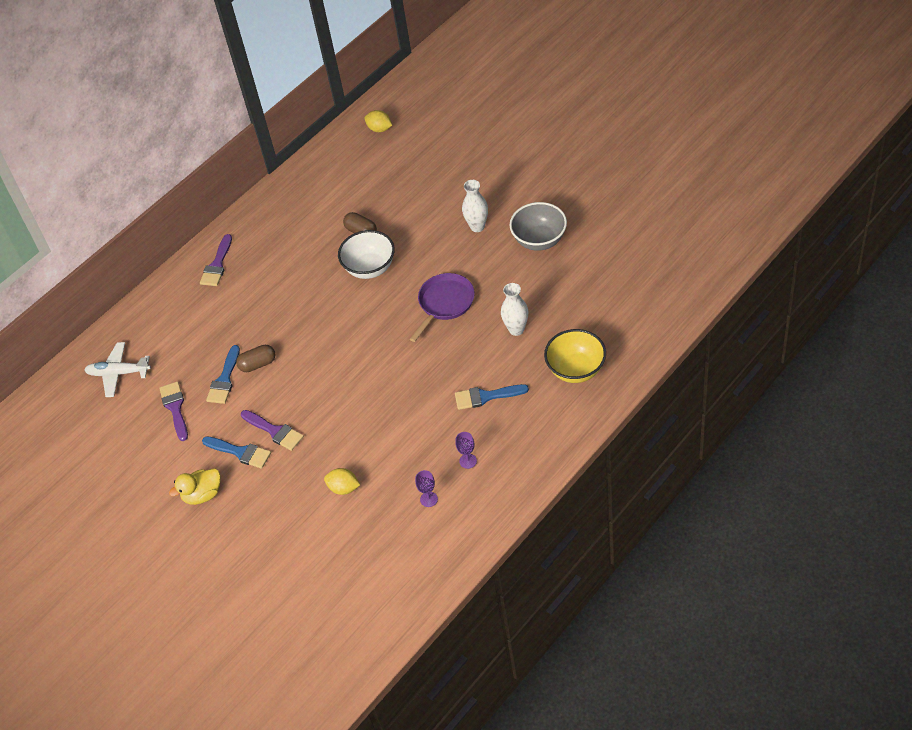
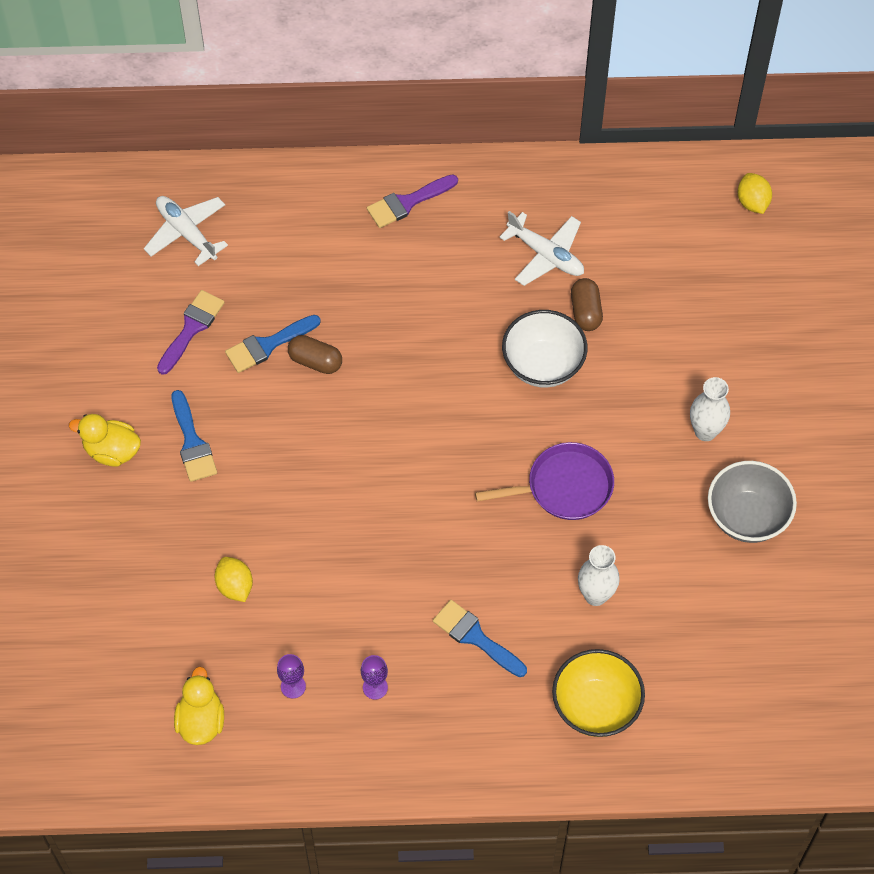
camera: 40 degrees right, 10 degrees up
(274, 431) = (246, 454): purple brush -> none
(312, 227) = (546, 255): none -> white plane
(404, 557) = (201, 721): none -> yellow duck

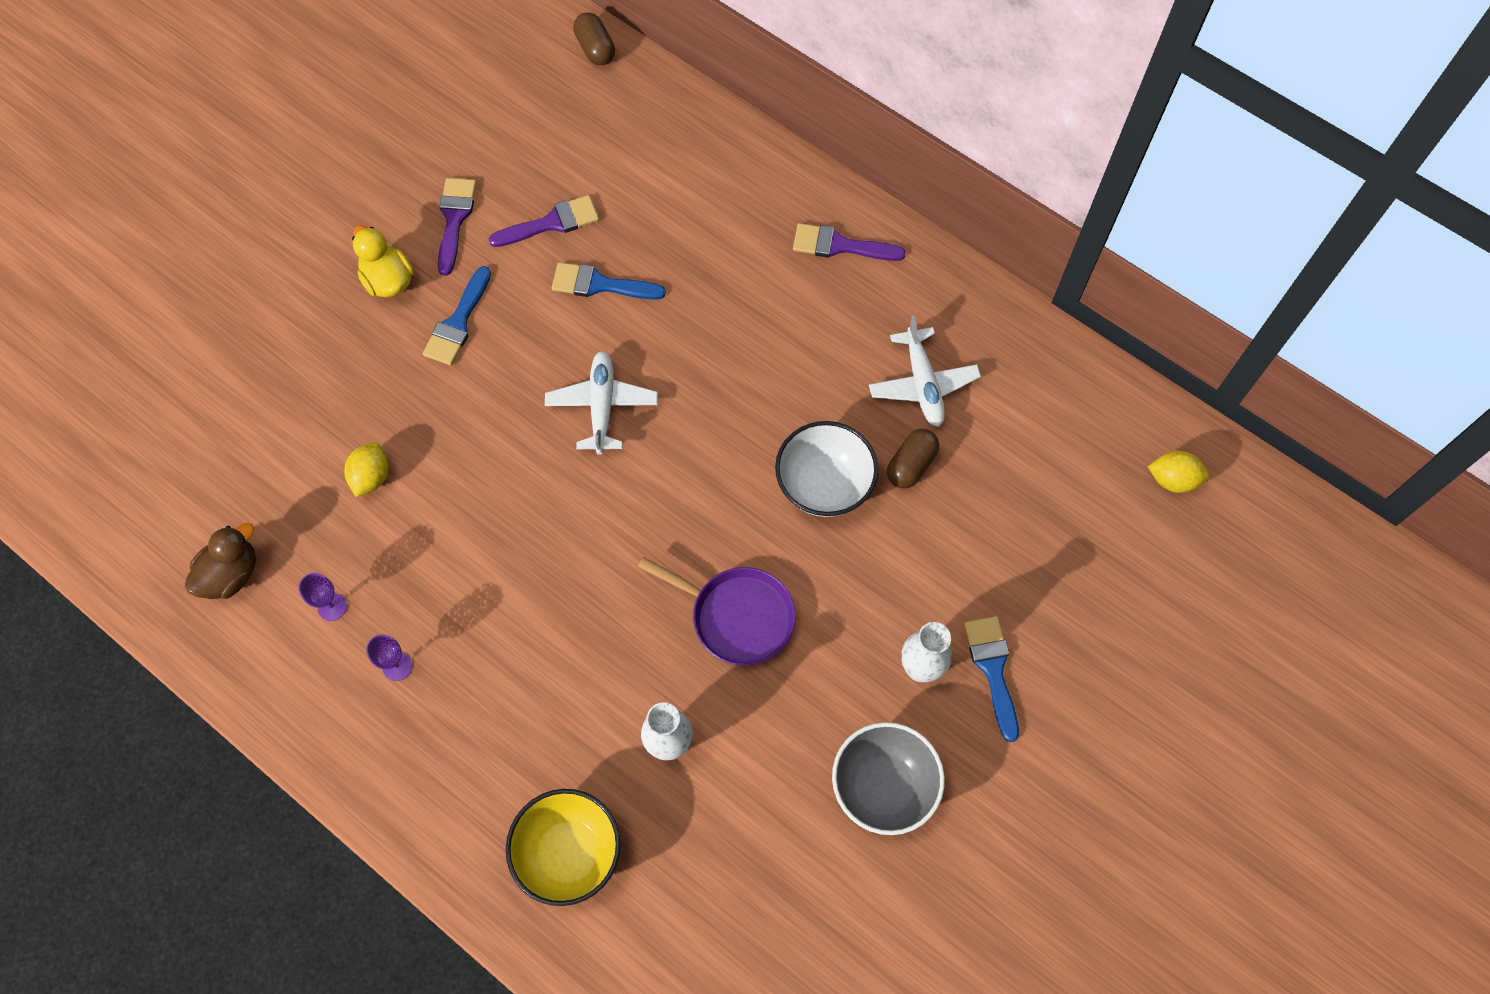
camera: 40 degrees right, 5 degrees up
(118, 375) = (455, 219): none -> purple brush
(186, 233) = (625, 138): white plane -> white plane (602, 406)
(201, 721) = (231, 574): yellow duck -> brown duck
(315, 361) = (626, 329): brown capsule -> brown capsule (595, 49)
(475, 637) = (525, 693): blue brush -> blue brush (993, 669)
(752, 202) = (1172, 479): yellow lemon -> yellow lemon turned 75 degrees clockwise

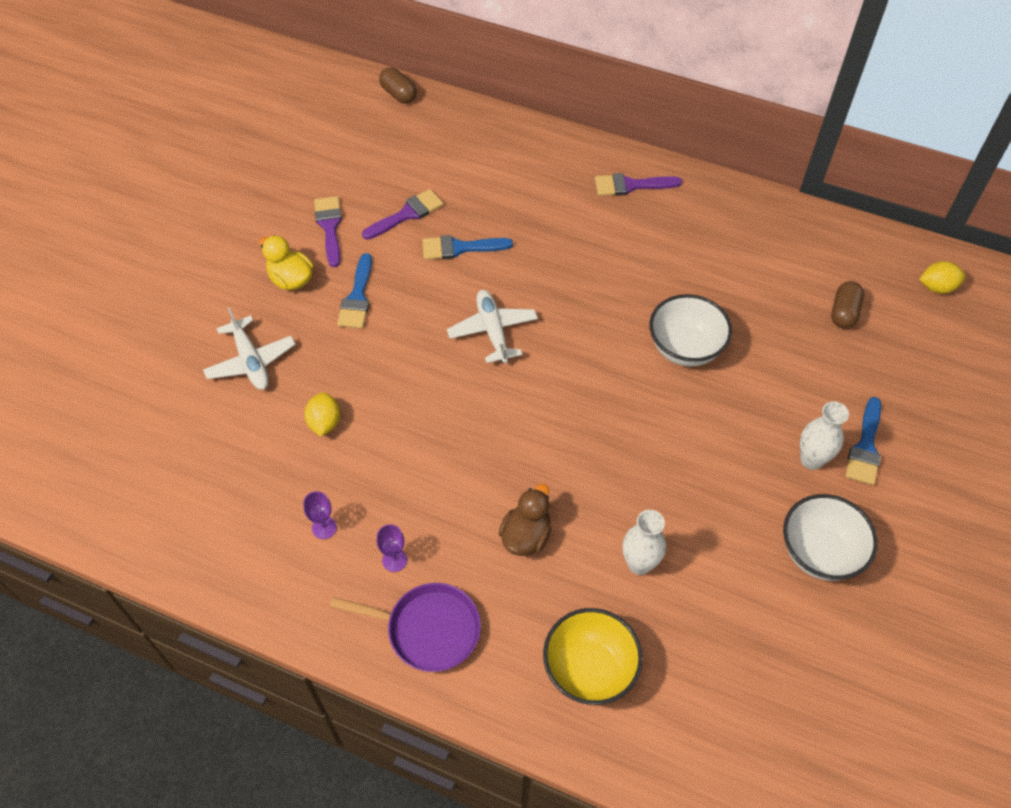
camera: 15 degrees left, 10 degrees down
(231, 574) = (229, 523): brown duck -> brown duck (526, 536)
(737, 616) = (655, 456): purple pan -> purple pan (428, 629)
(883, 786) = (819, 552): grey bowl -> white bowl
(911, 465) = (744, 320): brown capsule -> brown capsule (844, 312)
(922, 384) = (729, 263): white plane -> white plane (251, 361)
(993, 669) = (865, 447): blue brush -> blue brush turned 135 degrees counterclockwise

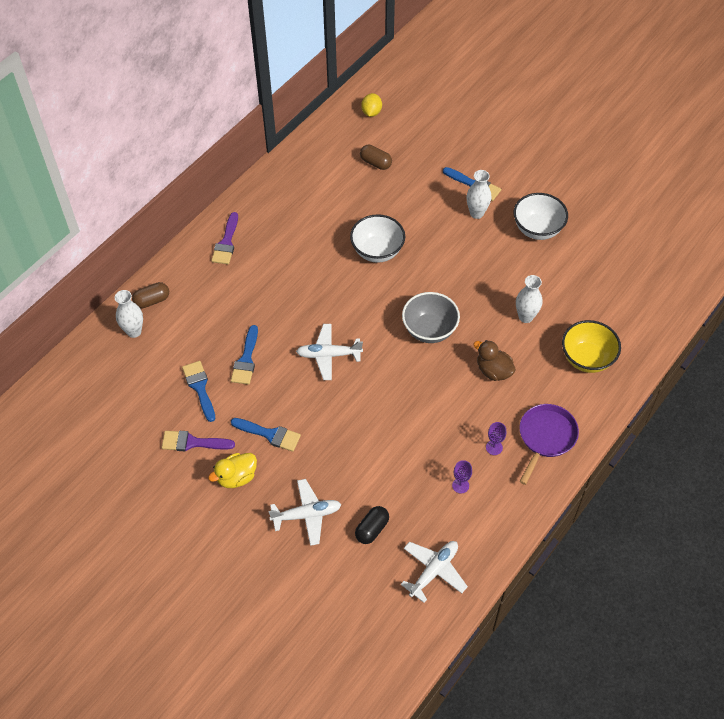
camera: 75 degrees left, 0 degrees up
(189, 519) = (434, 571): none -> white plane
(241, 435) = (372, 529): none -> black capsule
(324, 422) = (376, 473): yellow lemon -> none
(398, 94) = (65, 370): brown capsule -> brown capsule (152, 300)
(407, 214) = (199, 387): purple brush -> blue brush
(468, 136) = (134, 331): none -> white vase
(572, 439) = (429, 330): none -> grey bowl

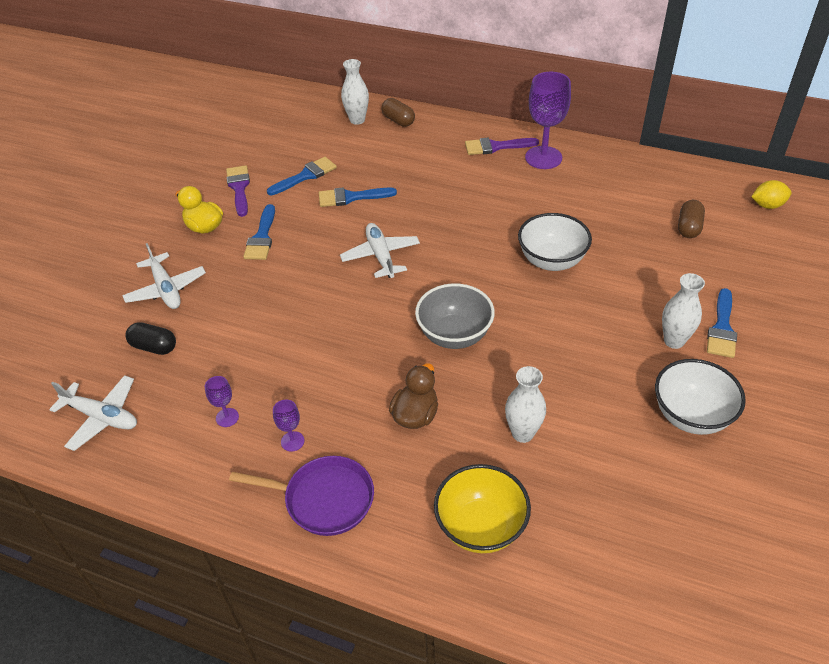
camera: 75 degrees right, 10 degrees down
(256, 217) = (543, 158): none -> purple goblet

